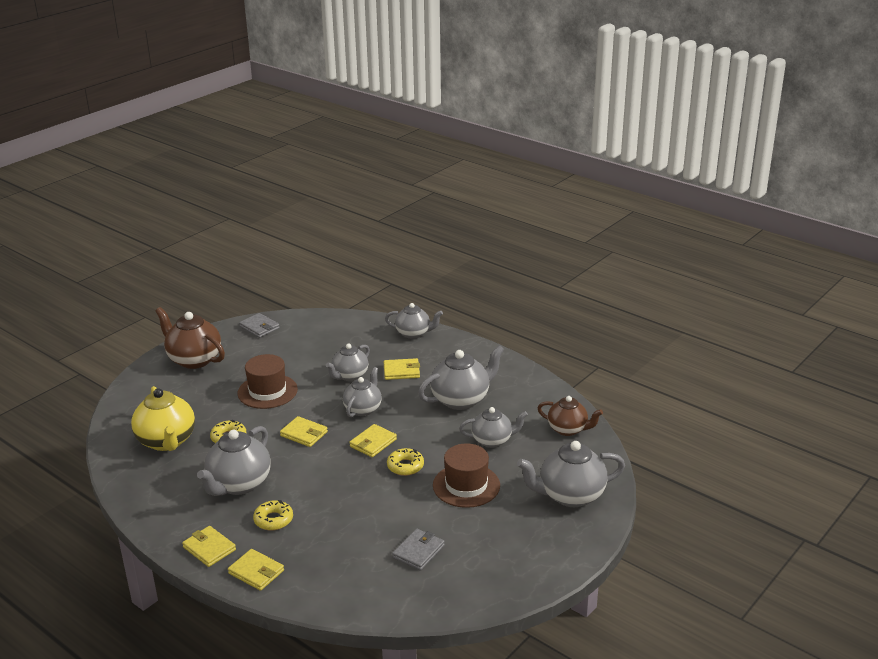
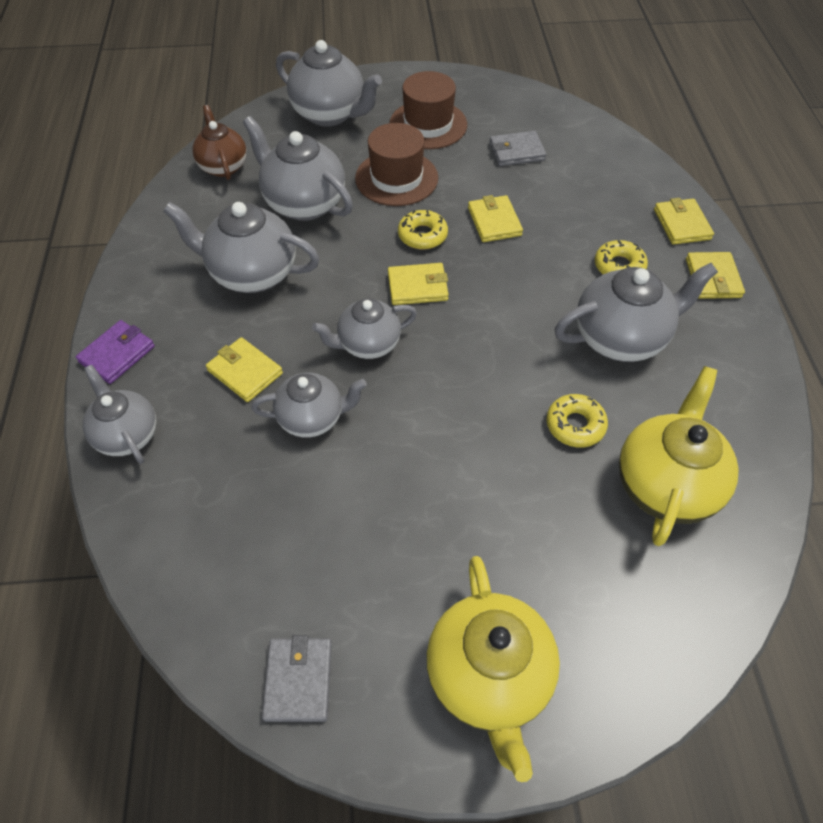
camera: 135 degrees left, 25 degrees up
(194, 359) = (489, 677): brown teapot -> yellow teapot
(267, 391) = (447, 479): brown hat -> brown hat (428, 125)
(304, 434) = (477, 358): yellow wallet -> yellow wallet (494, 221)
(463, 346) = (117, 354): none -> purple wallet
(493, 440) = (303, 203): grey teapot -> grey teapot, size x1.53

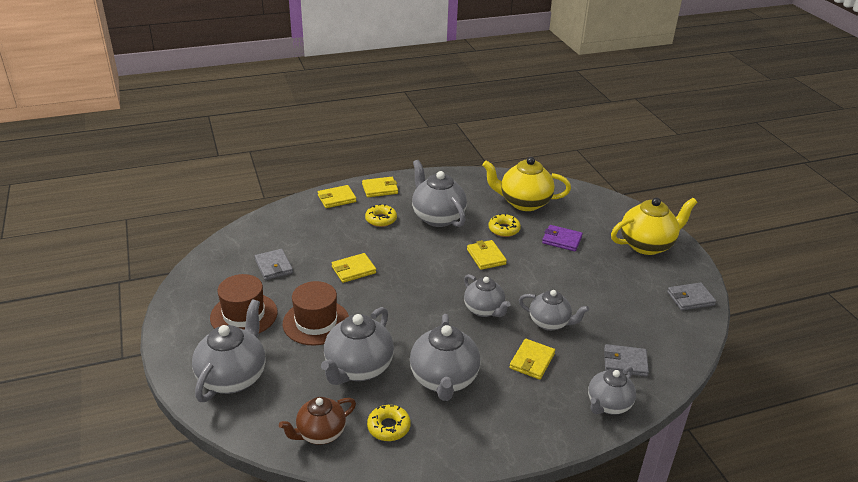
camera: 105 degrees left, 20 degrees down
(117, 354) = (550, 434): purple wallet -> purple wallet (562, 240)
(191, 490) = (625, 362): none -> grey wallet
(312, 418) = (550, 323): grey teapot -> grey teapot turned 135 degrees clockwise
(417, 287) = (426, 296): yellow wallet -> yellow wallet (486, 257)
(422, 235) = (376, 300): yellow donut -> yellow donut (388, 427)

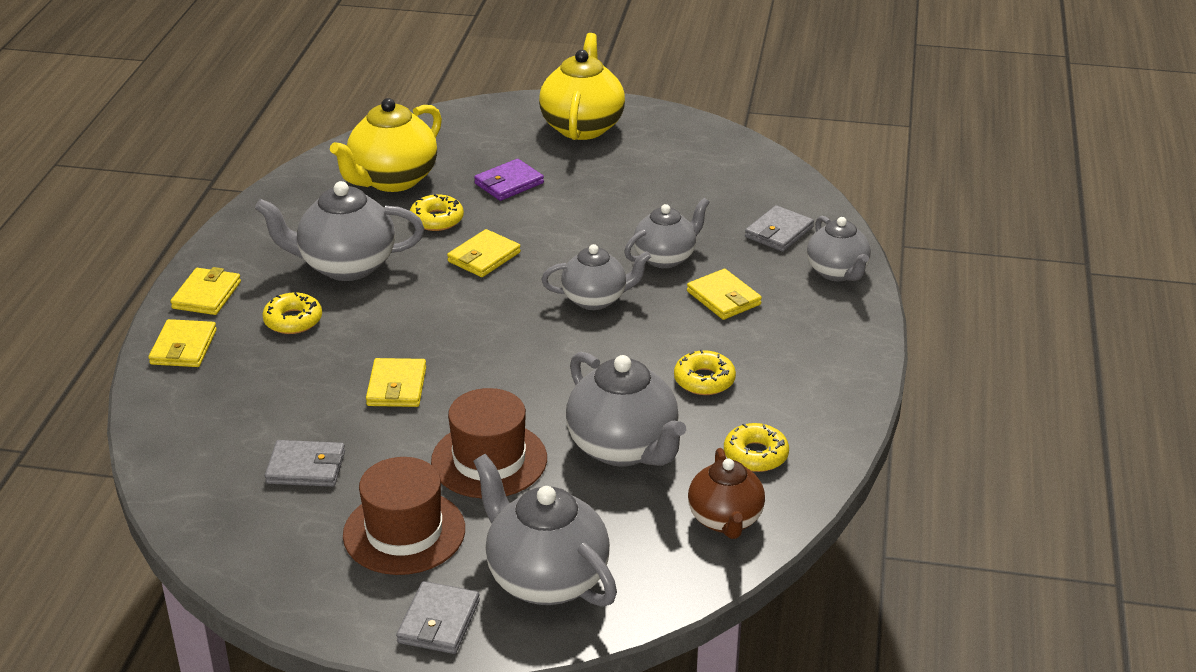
camera: 60 degrees left, 0 degrees up
(444, 380) = (704, 380): grey teapot -> yellow donut
(486, 257) = (484, 257): yellow wallet -> yellow wallet turned 60 degrees counterclockwise
(690, 298) = (708, 142): grey wallet -> grey wallet (439, 622)

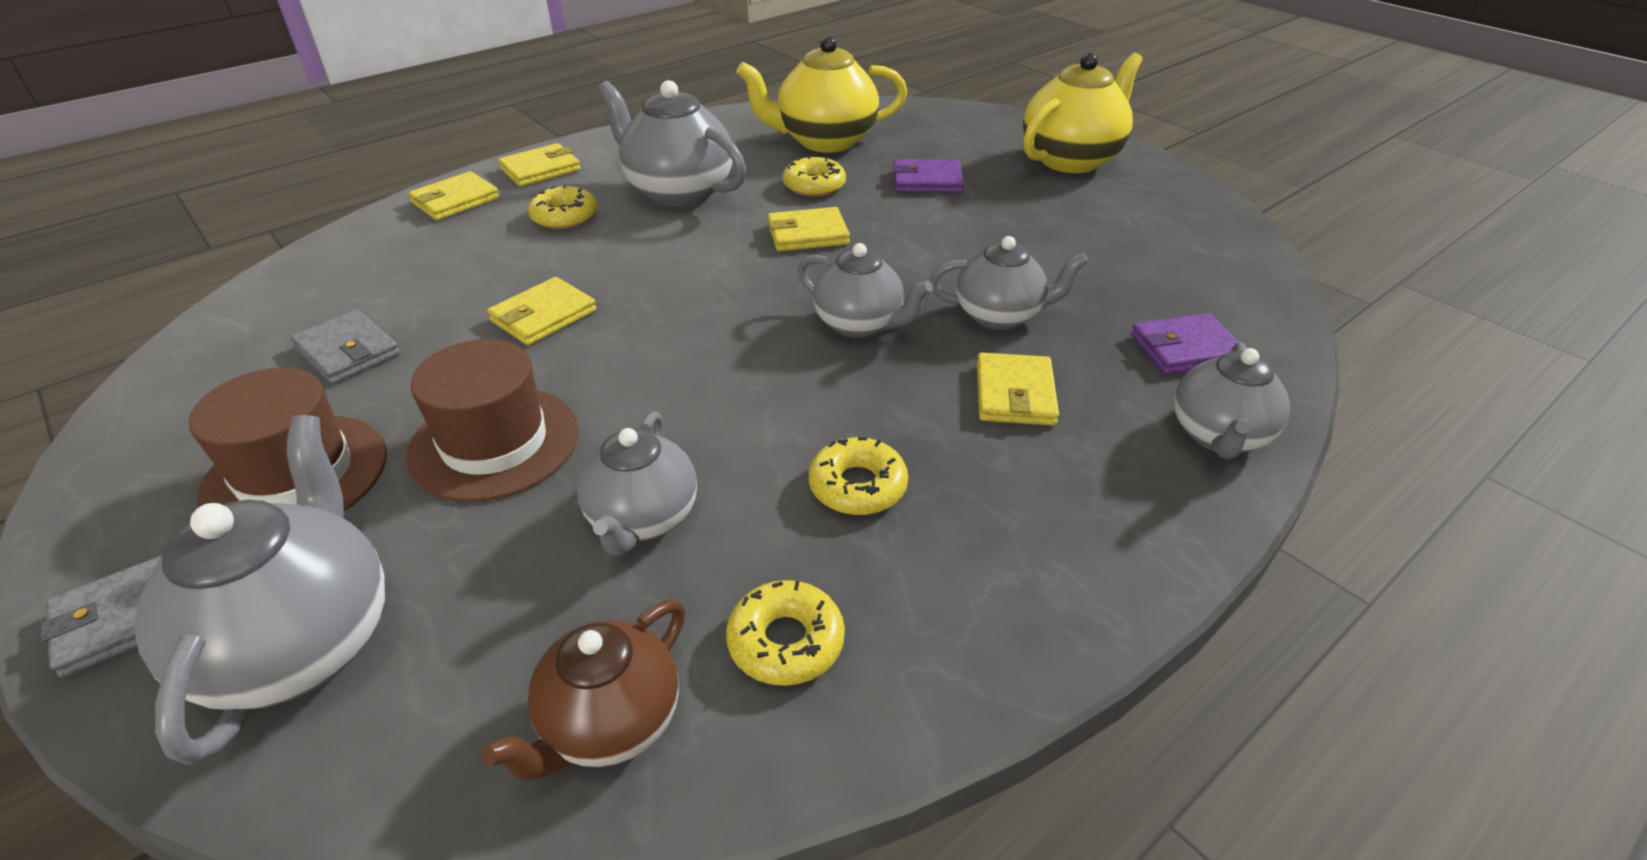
camera: 40 degrees right, 5 degrees up
(624, 448) = (642, 519): grey teapot -> grey teapot, size x0.65
(779, 232) = (1185, 349): grey wallet -> purple wallet

